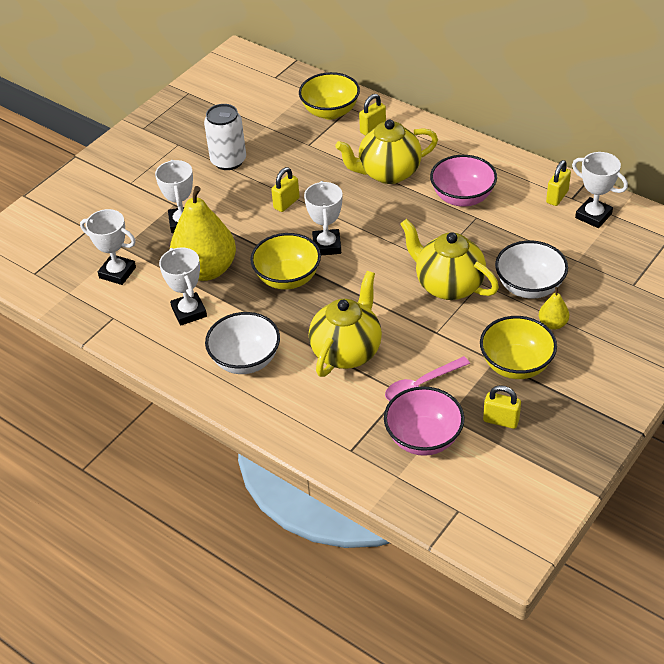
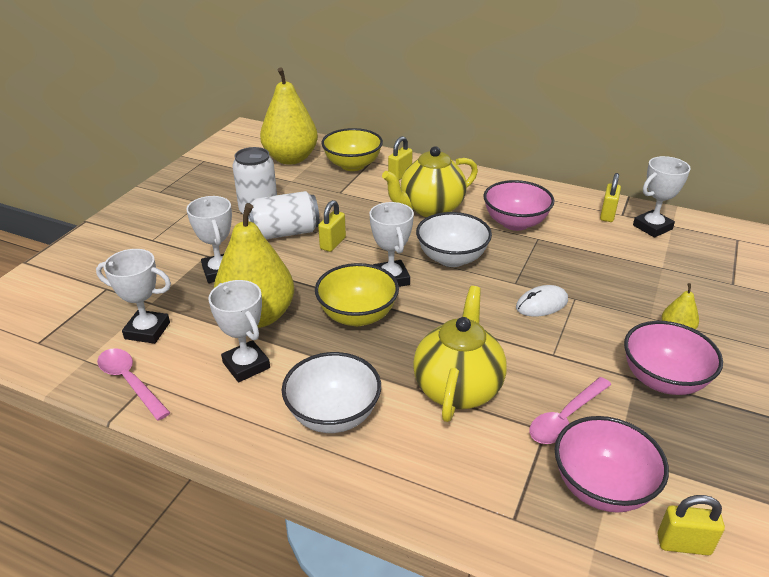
camera: 15 degrees left, 10 degrees down
(100, 315) = (130, 382): none -> pink spoon
(247, 187) = (285, 233): none -> white can
(272, 98) = (291, 158): none -> yellow pear
(448, 285) = (541, 304): yellow teapot -> white mouse
(501, 420) = (684, 449): yellow padlock -> yellow padlock (683, 544)
(516, 365) = (663, 380): yellow bowl -> pink bowl
(529, 287) = (628, 296): white bowl -> white bowl (451, 258)
(593, 216) = (652, 227): white trophy -> white trophy turned 60 degrees counterclockwise

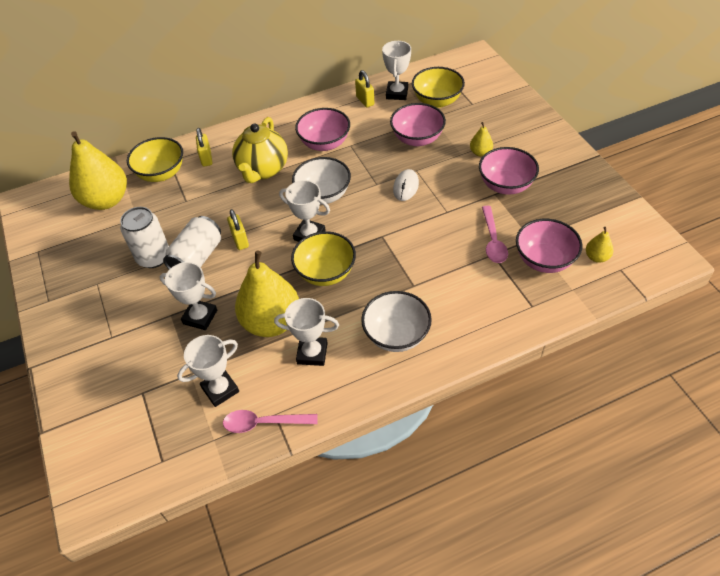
camera: 45 degrees left, 15 degrees up
(457, 388) = (431, 268): yellow teapot -> none
(617, 274) = (417, 139): none -> pink bowl
(683, 544) = (596, 257): yellow padlock -> yellow pear
(690, 258) = (437, 101): none -> yellow bowl

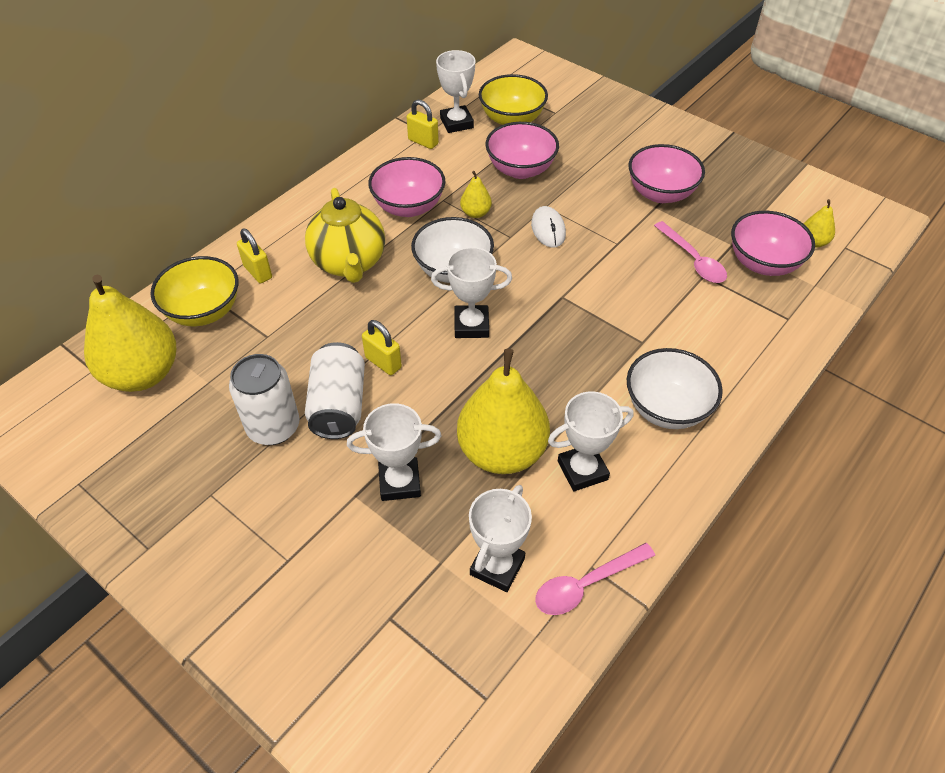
camera: 30 degrees left, 0 degrees up
(325, 273) = (526, 364): yellow bowl -> none
(480, 152) = (605, 165): yellow pear -> yellow pear (475, 213)

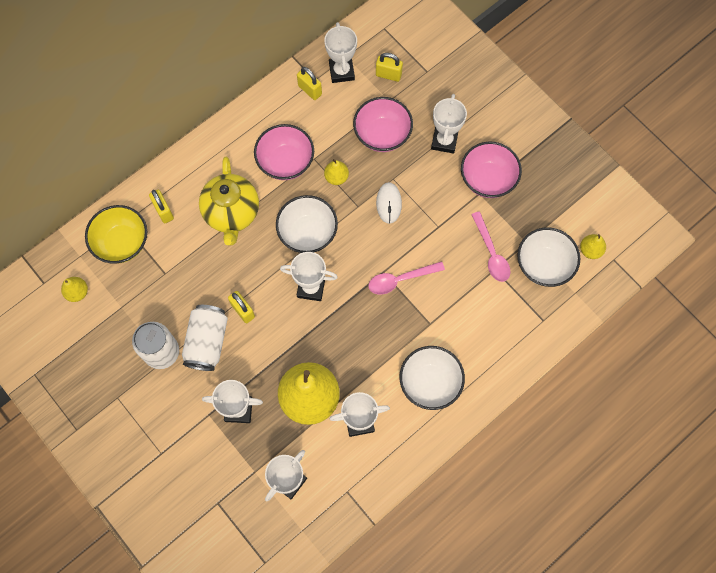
camera: 10 degrees right, 20 degrees up
(143, 374) = (77, 292): yellow pear -> yellow pear, size x0.44
(512, 120) = (388, 75): yellow bowl -> yellow padlock
(586, 584) = (340, 502): pink spoon -> pink spoon (400, 279)
(596, 166) = (444, 141): none -> white trophy
(763, 263) = (543, 265): pink bowl -> white bowl

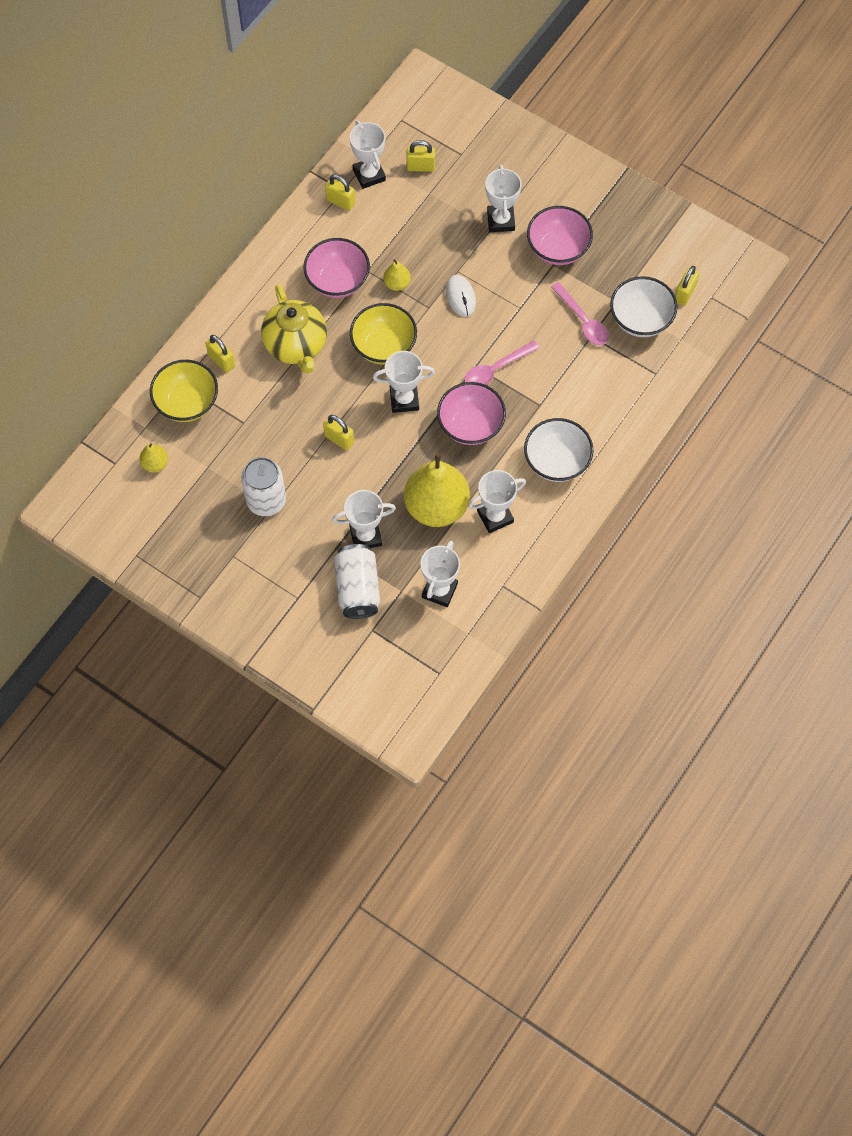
camera: 15 degrees left, 5 degrees down
(207, 342) = (311, 479): white can -> white can (358, 588)
(308, 233) = (384, 346): white bowl -> yellow bowl
(382, 135) = (433, 229): pink bowl -> pink bowl (470, 425)
(590, 250) = (684, 294): yellow pear -> yellow padlock

